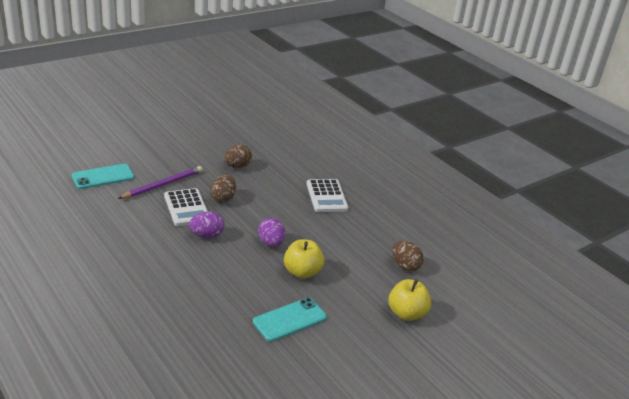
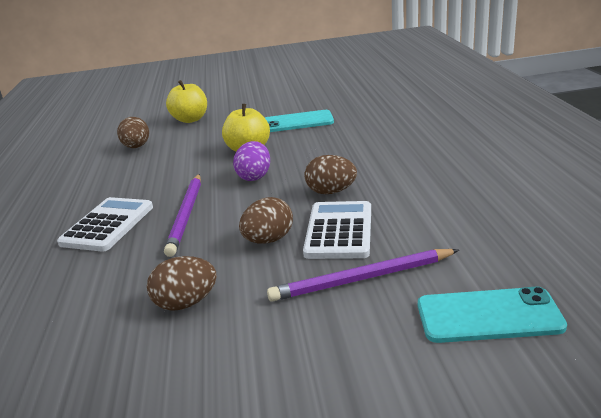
camera: 145 degrees left, 5 degrees down
(206, 235) = (331, 192): purple egg -> brown egg
(286, 208) = (186, 215): none -> purple pencil

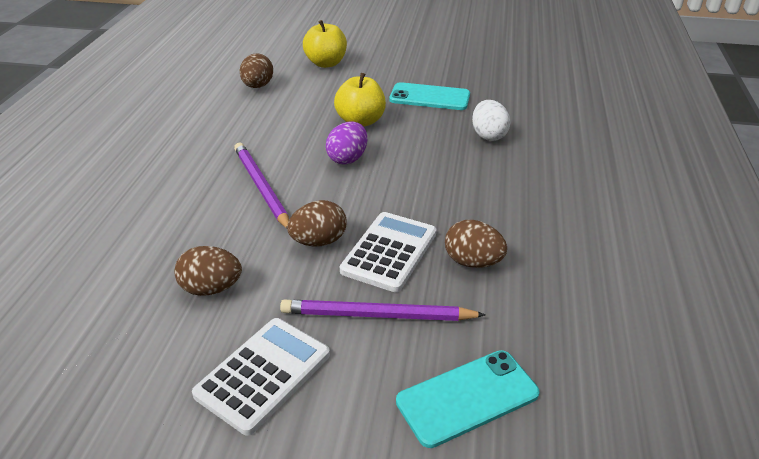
camera: 15 degrees right, 10 degrees up
(108, 225) = (188, 177): white calculator -> white calculator (263, 374)
(186, 215) = (261, 187): purple pencil -> purple pencil turned 135 degrees clockwise
(331, 192) = (410, 201): brown egg -> brown egg (472, 262)
(365, 135) = (488, 135): none -> white egg
(488, 316) = (467, 397): turquoise phone -> turquoise phone turned 45 degrees counterclockwise

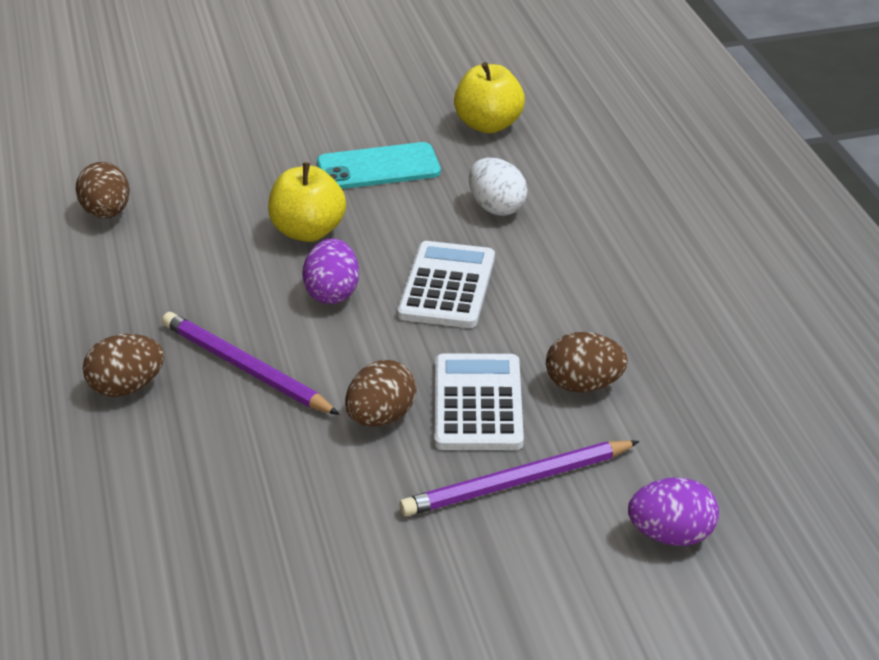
camera: 25 degrees left, 0 degrees up
(211, 288) = (292, 518): brown egg -> brown egg (126, 387)
(263, 374) = (436, 590): white calculator -> white calculator (447, 286)
(326, 63) = (182, 147): yellow apple -> yellow apple (488, 125)
(467, 397) = (671, 535): turquoise phone -> purple egg

